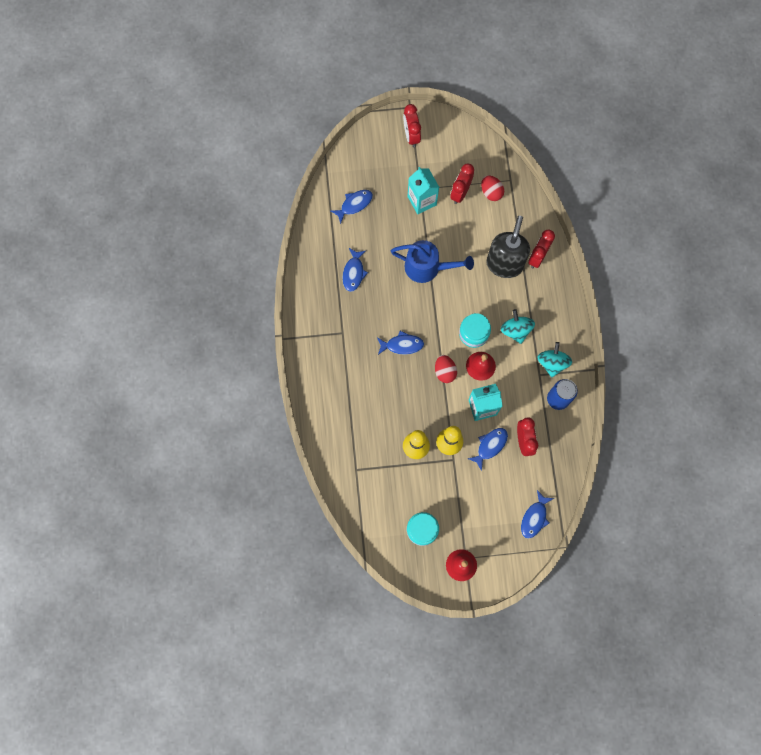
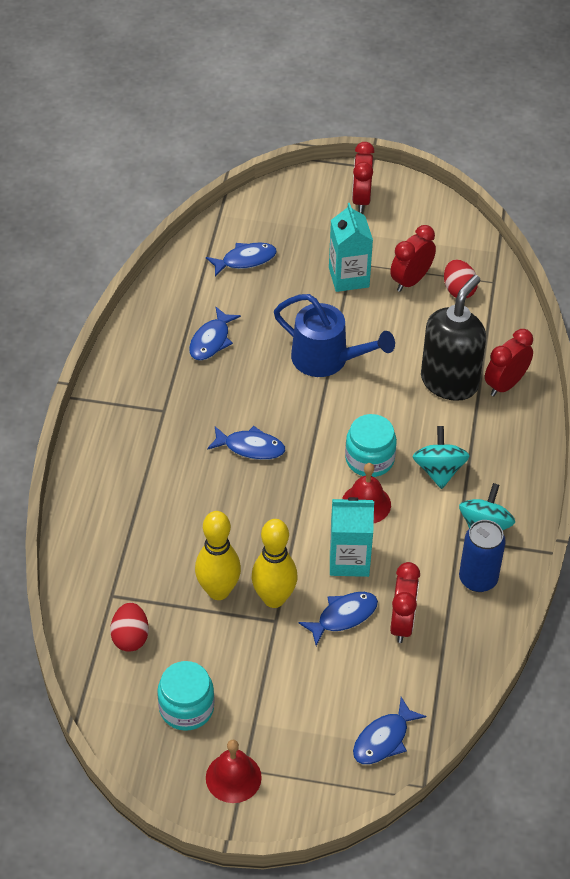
camera: 15 degrees right, 25 degrees down
(444, 371) = (305, 498): red egg -> red egg (130, 637)

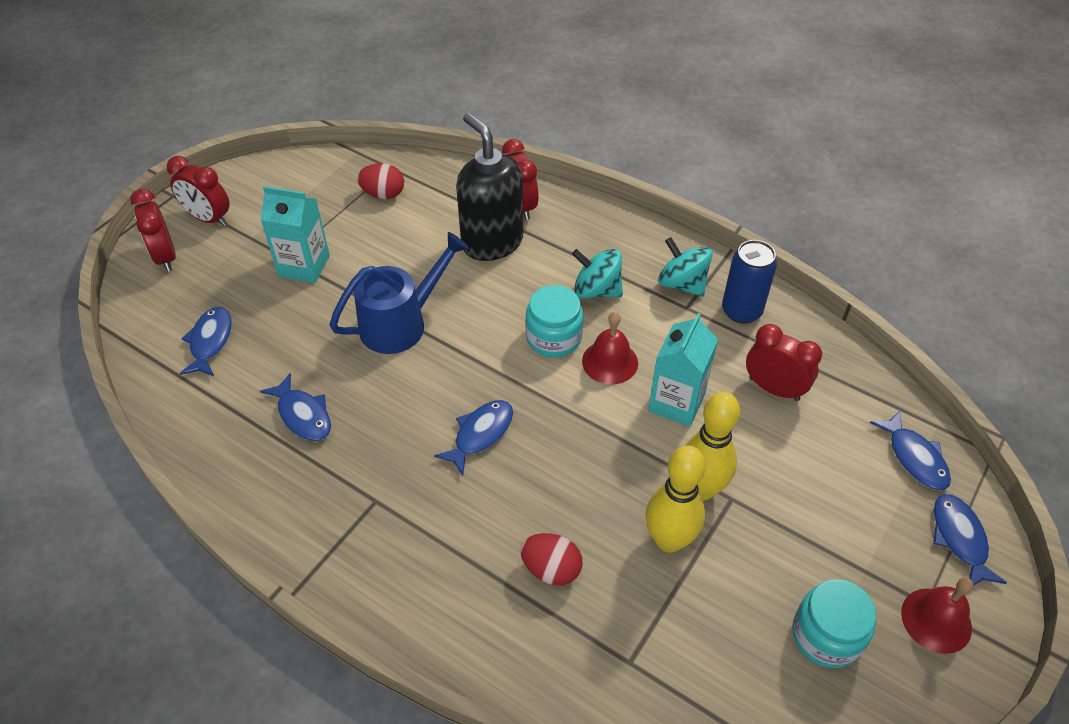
camera: 65 degrees left, 0 degrees up
(130, 637) = (702, 662): red egg -> red egg (551, 569)
(343, 616) = (748, 435): blue fish -> blue fish (959, 539)
(411, 281) = (345, 222): red clock -> red clock (165, 257)

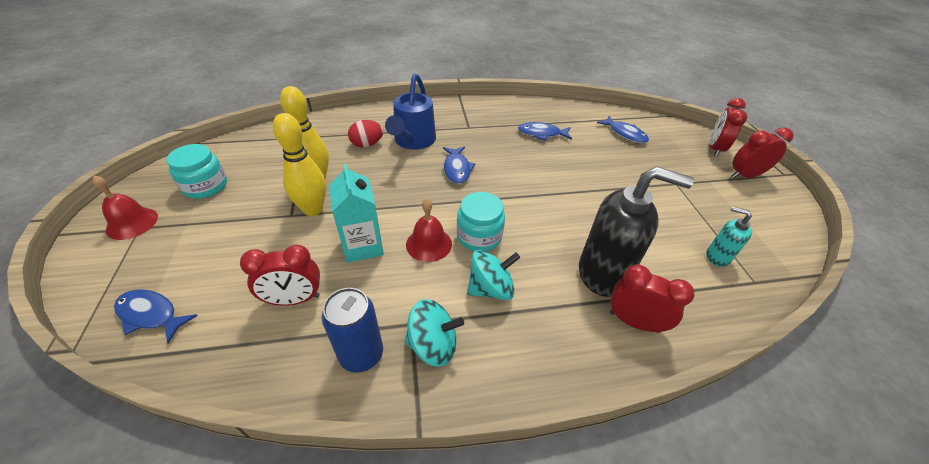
camera: 135 degrees right, 5 degrees down
(165, 257) = (714, 149): red clock -> red clock turned 90 degrees counterclockwise
(304, 266) = (660, 185): turquoise carton -> none
(383, 194) = (717, 257): red egg -> turquoise soap dispenser
(402, 323) = (567, 190): blue watering can -> blue watering can (413, 141)
(959, 539) = (110, 275): blue fish -> none

